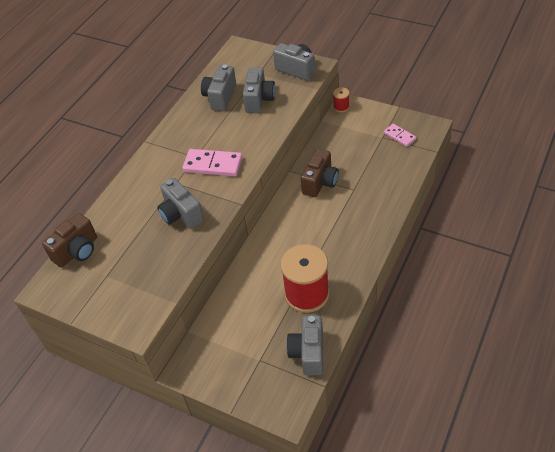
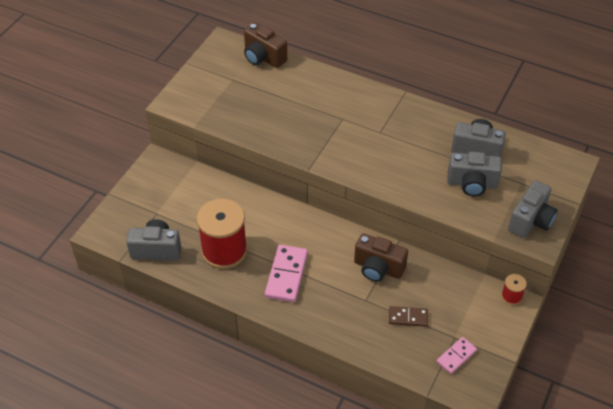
camera: 85 degrees right, 0 degrees up
(181, 215) = (298, 125): grey camera -> none
(213, 164) = (366, 146): pink domino -> pink domino (286, 275)
(367, 163) = (408, 317): none -> brown domino

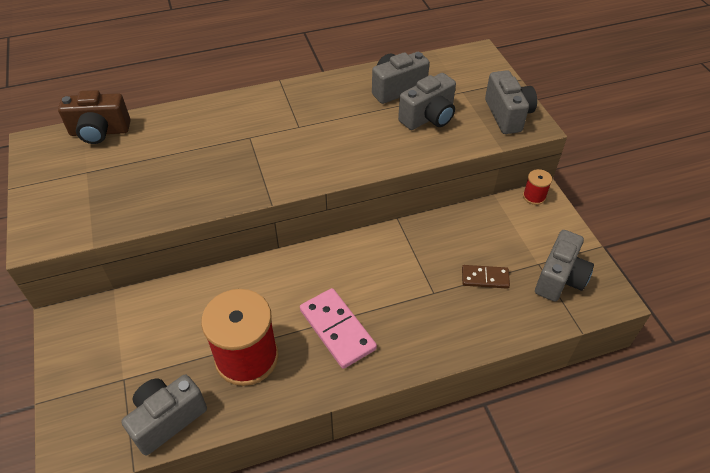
camera: 45 degrees left, 0 degrees up
(378, 268) = (410, 256): brown camera -> none
(408, 317) = (485, 278): brown domino -> brown domino turned 45 degrees clockwise
(456, 356) = (559, 278): pink domino -> grey camera

